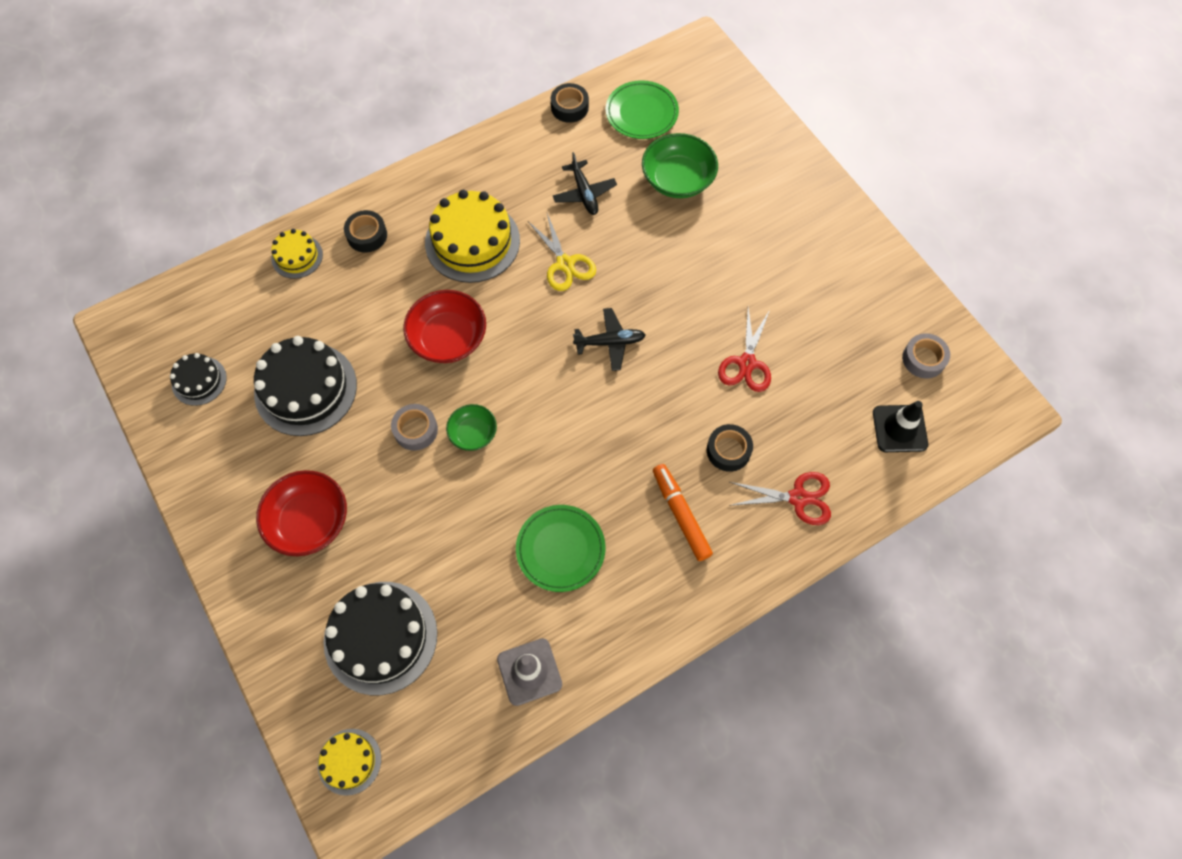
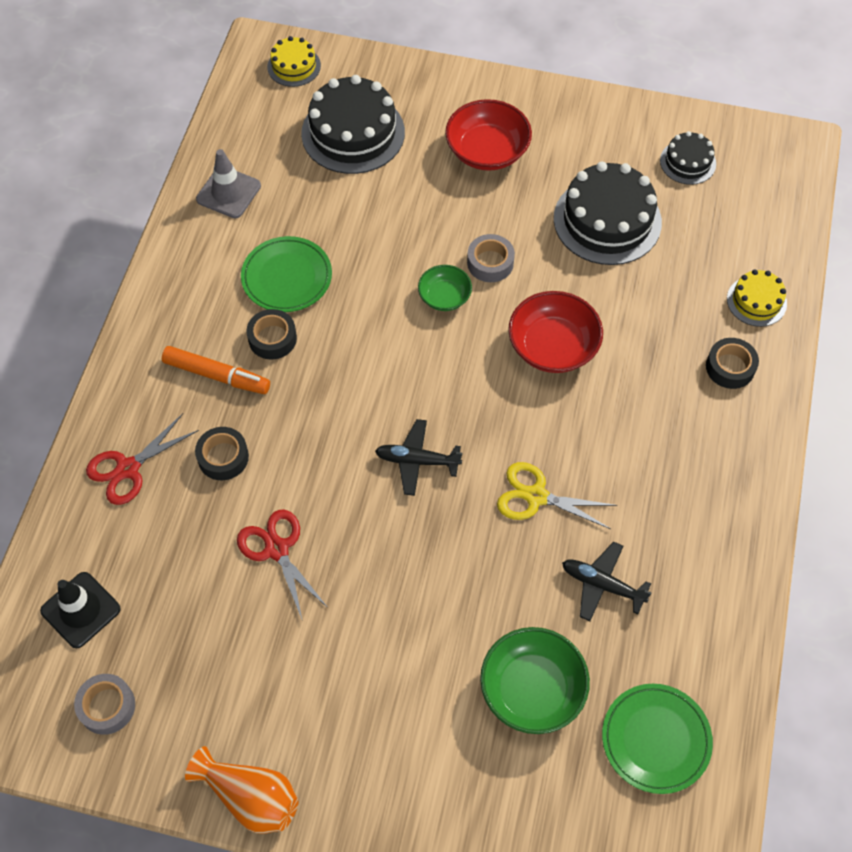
camera: 135 degrees right, 5 degrees down
(472, 241) = (639, 442): yellow cake -> none
(569, 107) = (732, 672): black tape -> black tape (272, 338)
(610, 342) = (417, 461): black plane -> black plane turned 60 degrees clockwise
(876, 250) = (251, 797): none -> orange vase

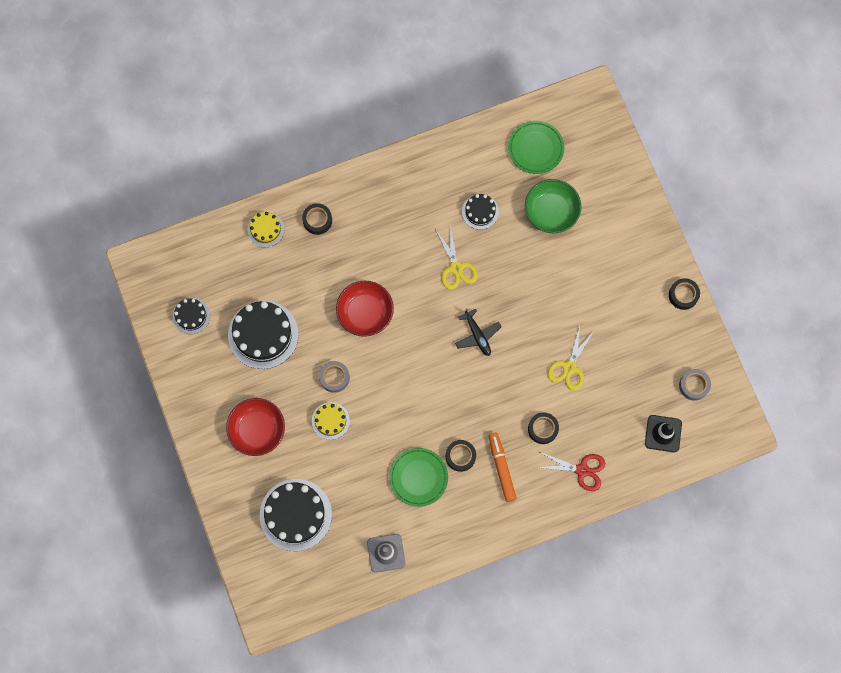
camera: 125 degrees left, 15 degrees up
(251, 797) = (683, 295): orange vase -> black tape
(277, 549) = (569, 367): red scissors -> yellow scissors
(294, 66) = (268, 587): yellow cake -> yellow cake (330, 420)
(444, 296) = (372, 386): green bowl -> none
(602, 585) = (480, 212): black plane -> black cake

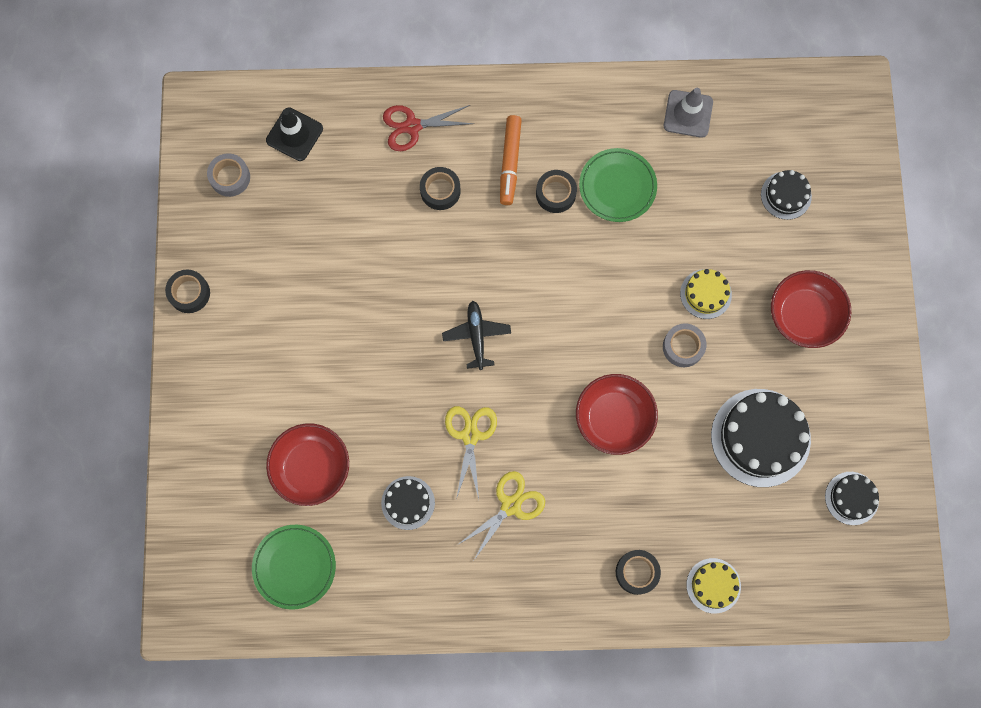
camera: 160 degrees left, 0 degrees up
(295, 514) = (786, 195): black cake -> black cake, size x0.53
(551, 211) = (311, 467): green bowl -> red bowl
(569, 367) = (375, 254): yellow scissors -> yellow scissors (511, 505)
(582, 470) = (412, 126): red scissors -> red scissors turned 45 degrees counterclockwise

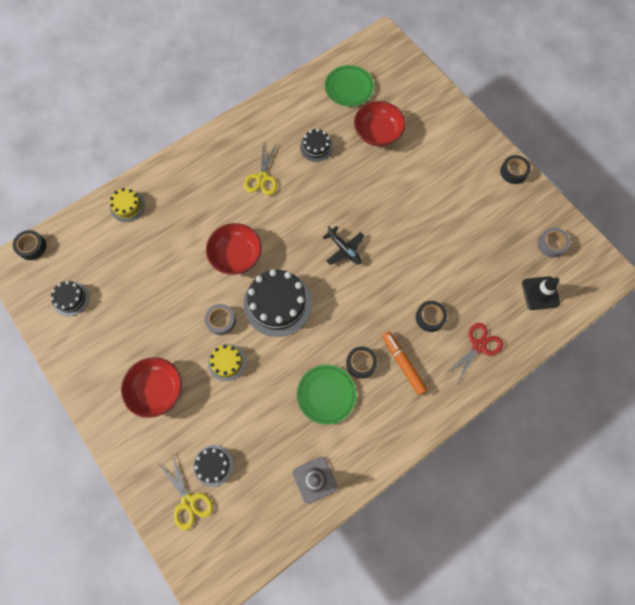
camera: 145 degrees right, 5 degrees down
(470, 435) = (308, 197): yellow scissors -> yellow scissors (188, 502)
(637, 572) = (173, 187): black tape -> black tape (32, 247)
(760, 437) = (144, 298): black cake -> black cake (277, 303)

